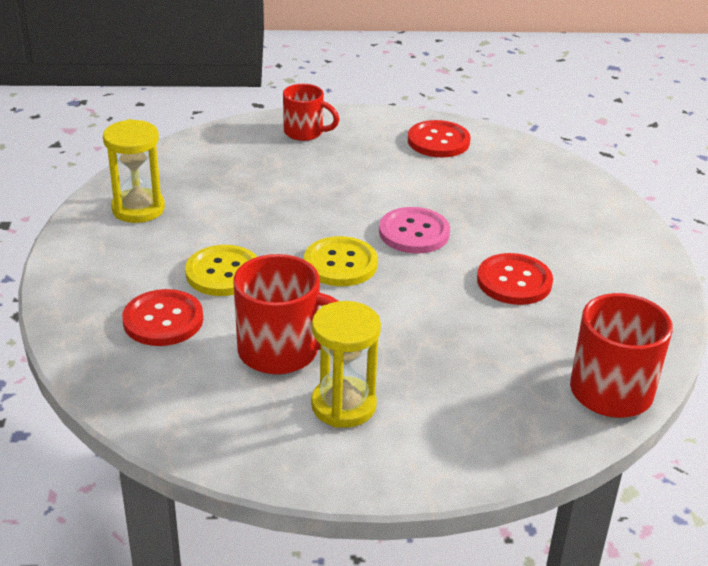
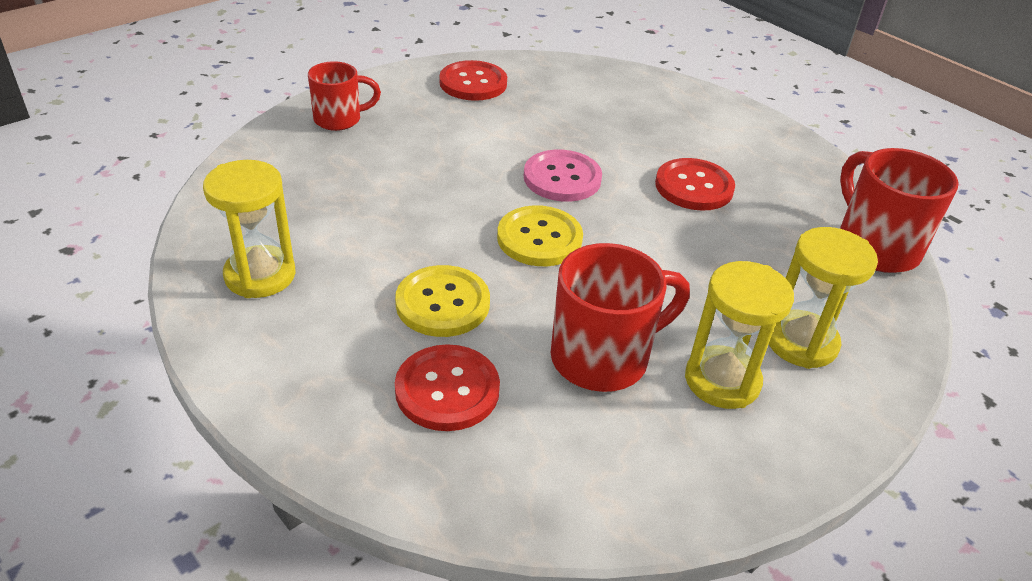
camera: 40 degrees left, 5 degrees up
(439, 415) = (801, 342): none -> yellow hourglass

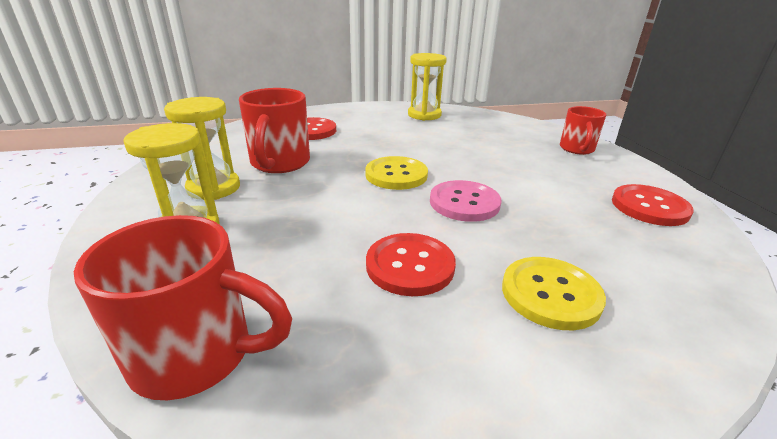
camera: 120 degrees right, 10 degrees down
(442, 303) = (366, 140): yellow button -> yellow button (550, 294)

